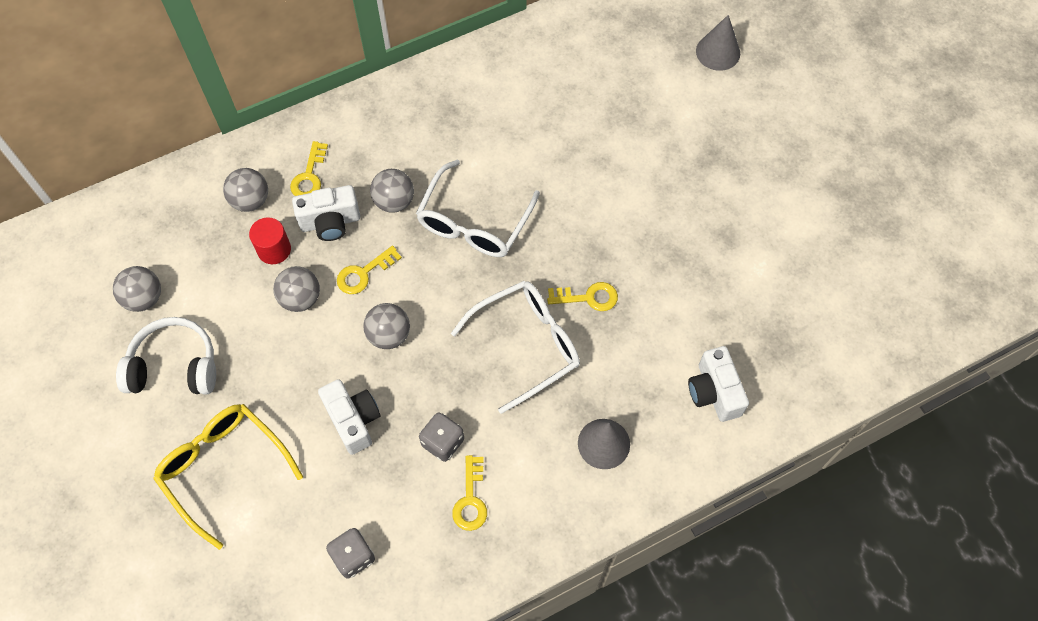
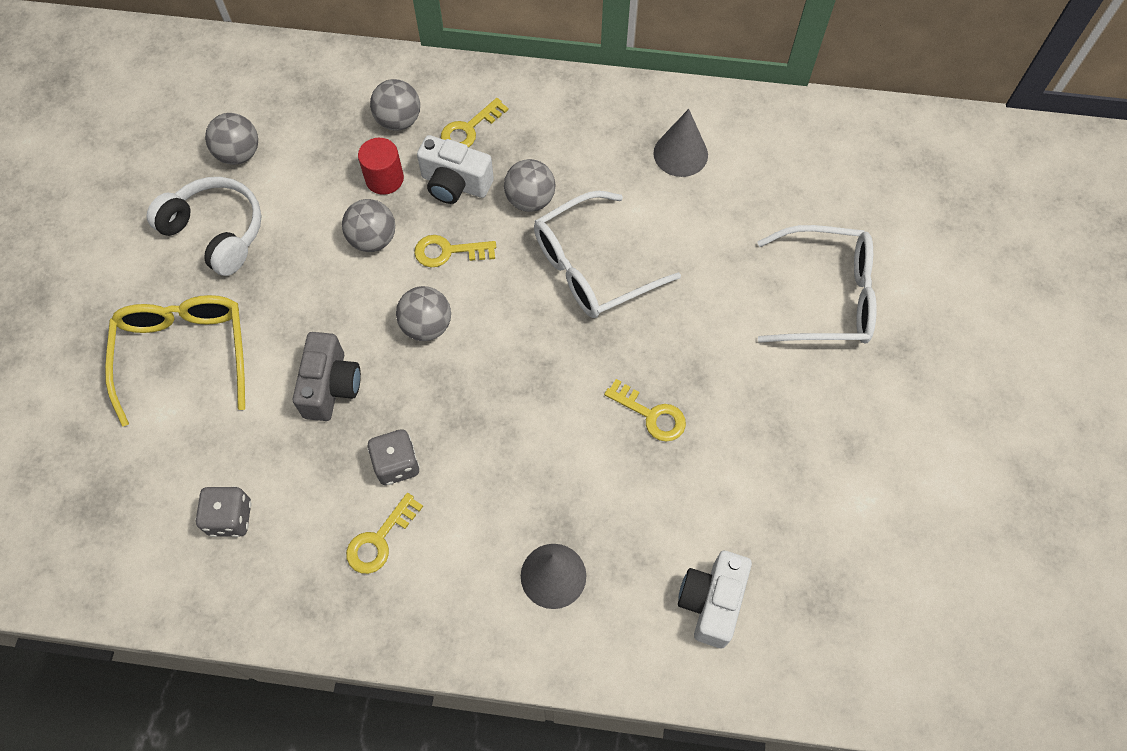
camera: 35 degrees right, 0 degrees up
(353, 420) = (331, 386): white camera -> grey camera
(527, 345) = (552, 422): white glasses -> white glasses (826, 296)
(718, 52) = (988, 244): grey cone -> grey cone (680, 154)

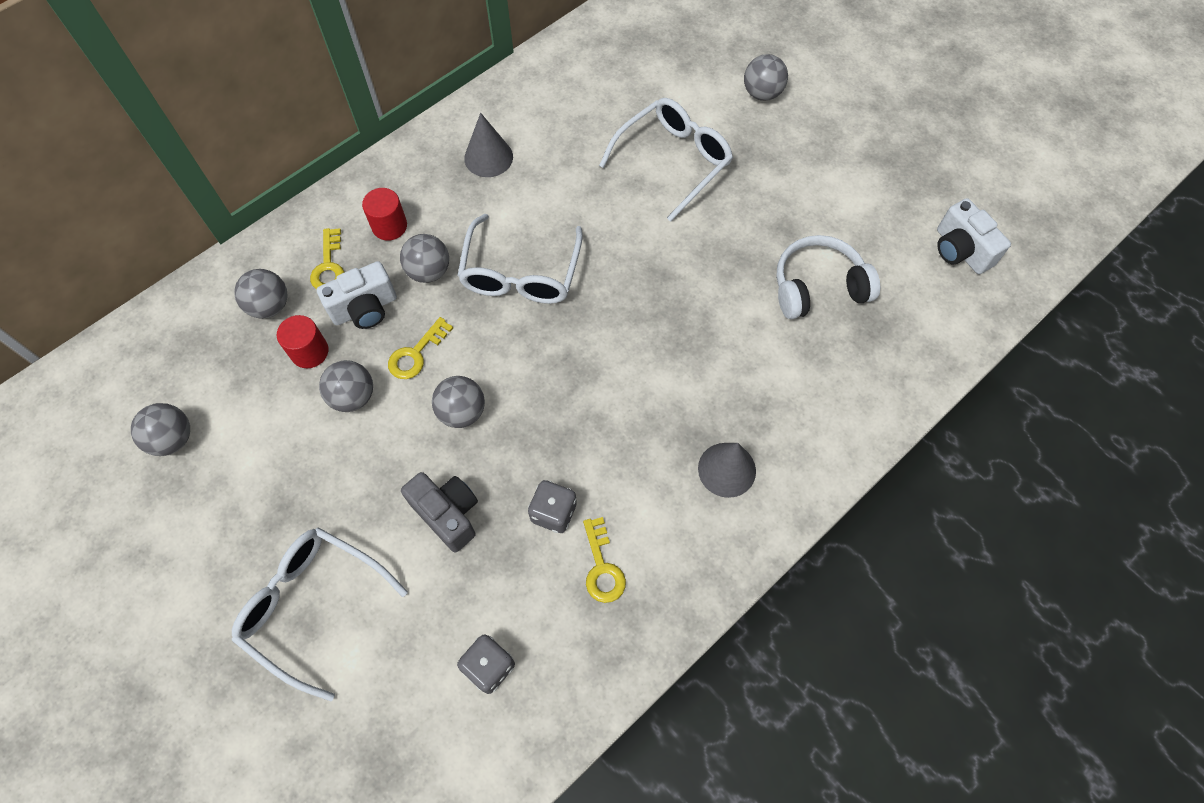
camera: 50 degrees left, 0 degrees up
(184, 354) = (313, 606): yellow glasses -> white glasses
(216, 232) = (226, 505): white headphones -> white headphones (818, 286)
(544, 139) = (389, 226): none -> red cylinder
(651, 415) = (664, 322): yellow key -> none
(711, 602) = (823, 387): white camera -> white camera (960, 250)
(983, 313) = (762, 93): none -> grey ball

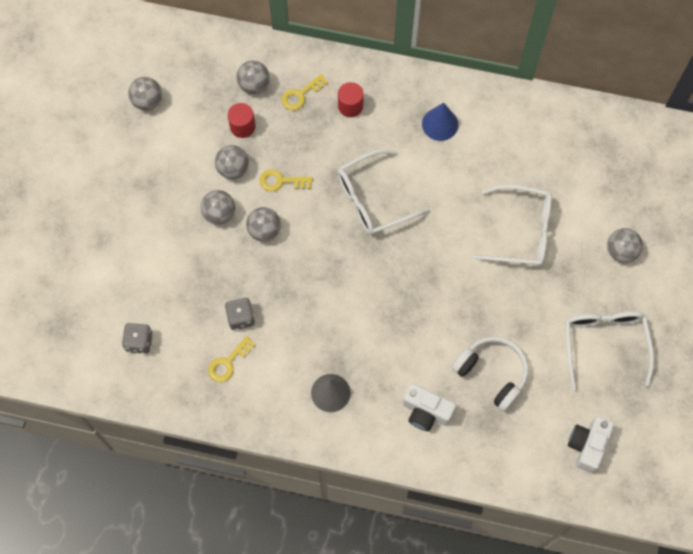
camera: 55 degrees right, 5 degrees up
(313, 606) = (112, 236): white glasses -> white glasses (604, 344)
(365, 309) = (288, 134): white camera -> white camera (426, 412)
(429, 271) = (337, 149): grey ball -> grey ball (219, 213)
(447, 514) = (202, 265): grey camera -> none
(488, 157) = (440, 124): grey cone -> blue cone

